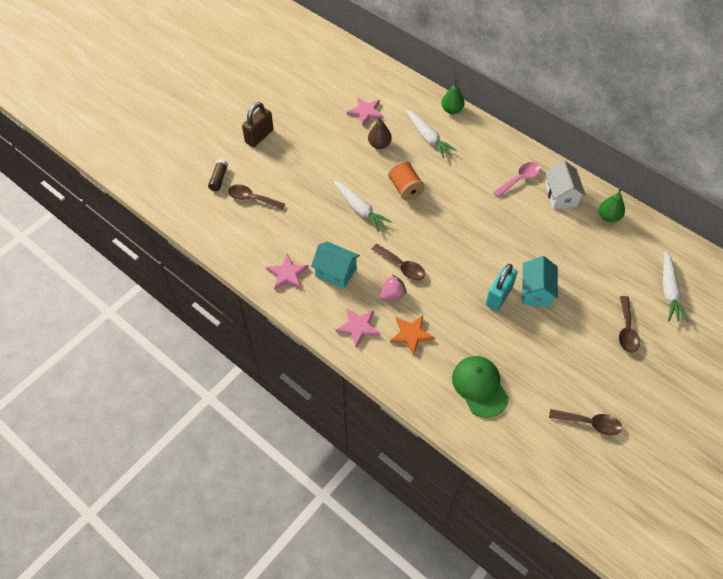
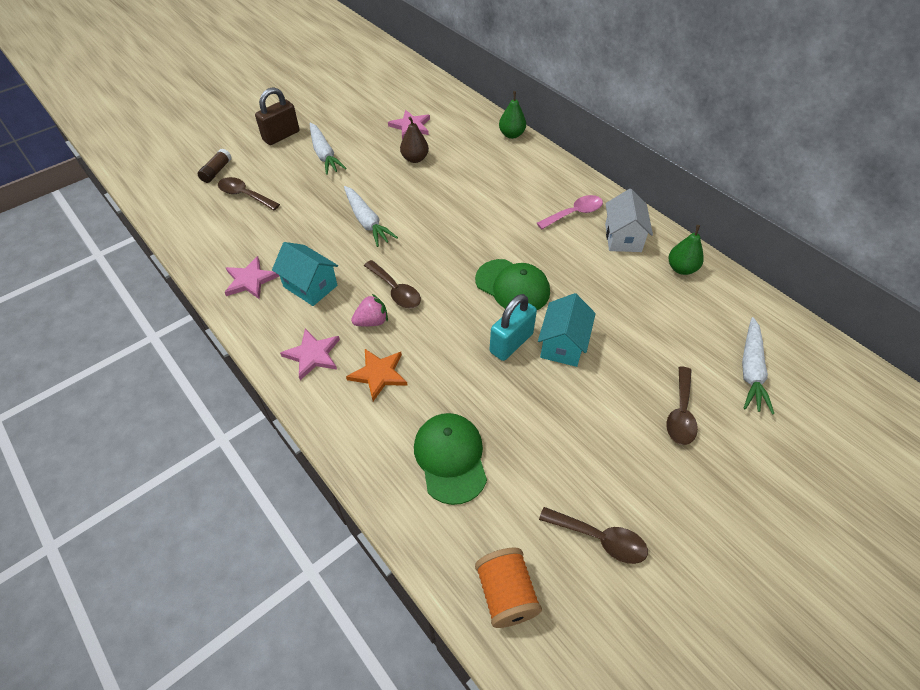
camera: 10 degrees right, 5 degrees down
(405, 188) = (429, 206): orange spool -> orange spool (506, 594)
(428, 138) = (474, 158): white carrot -> white carrot (324, 154)
(488, 250) = (512, 286): none -> green cap

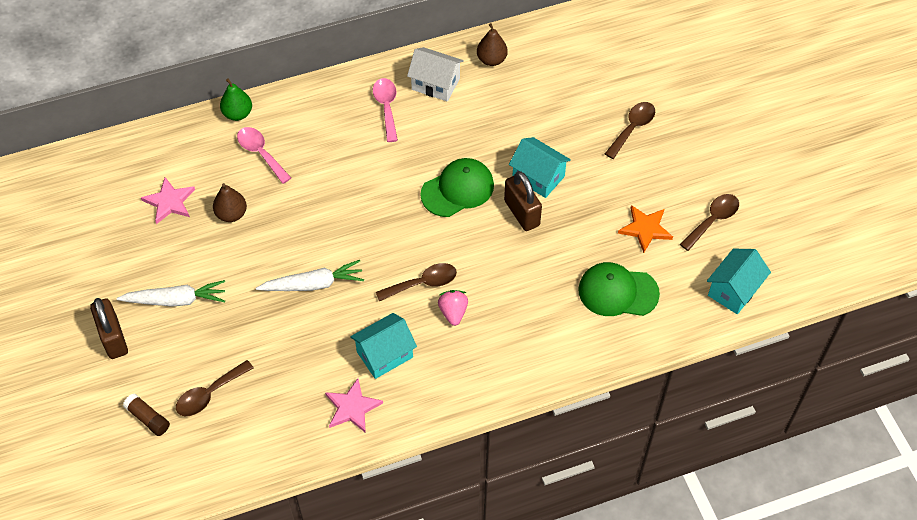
camera: 70 degrees left, 5 degrees up
(313, 355) = (474, 369): pink star -> none
(378, 374) = (516, 321): orange star -> orange star (645, 229)
(481, 157) = (261, 153): none -> pink spoon
(506, 594) = (734, 290): orange spool -> turquoise house
(511, 343) = (522, 213): turquoise padlock -> brown padlock
(680, 413) = (632, 128): brown spoon -> brown spoon turned 90 degrees counterclockwise
(681, 268) = (491, 60): green pear -> brown pear
(751, 371) = (612, 67): white carrot -> none

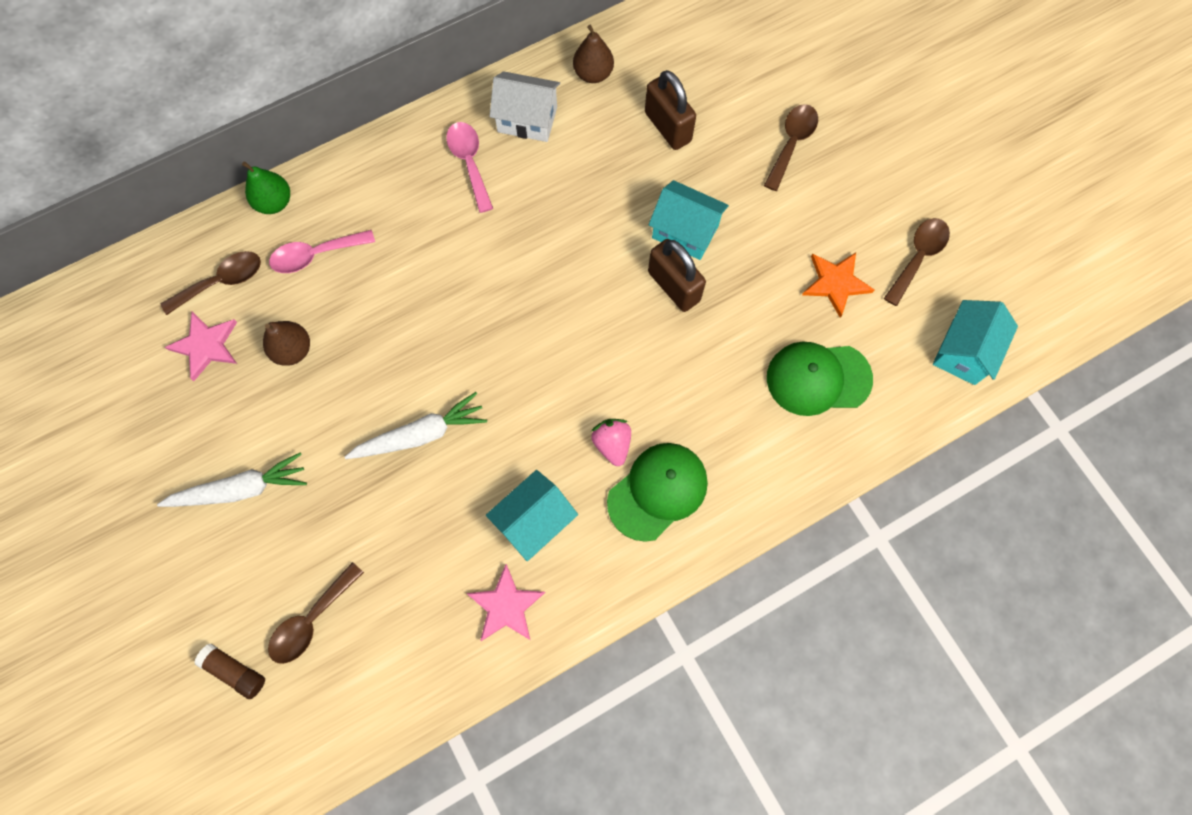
camera: 10 degrees left, 15 degrees up
(113, 338) = (166, 560): brown padlock -> brown padlock (668, 127)
(261, 153) = (315, 255): pink spoon -> pink spoon turned 60 degrees counterclockwise
(423, 283) = (564, 409): brown spoon -> brown spoon (222, 282)
(458, 189) = (584, 266): green cap -> green cap (658, 491)

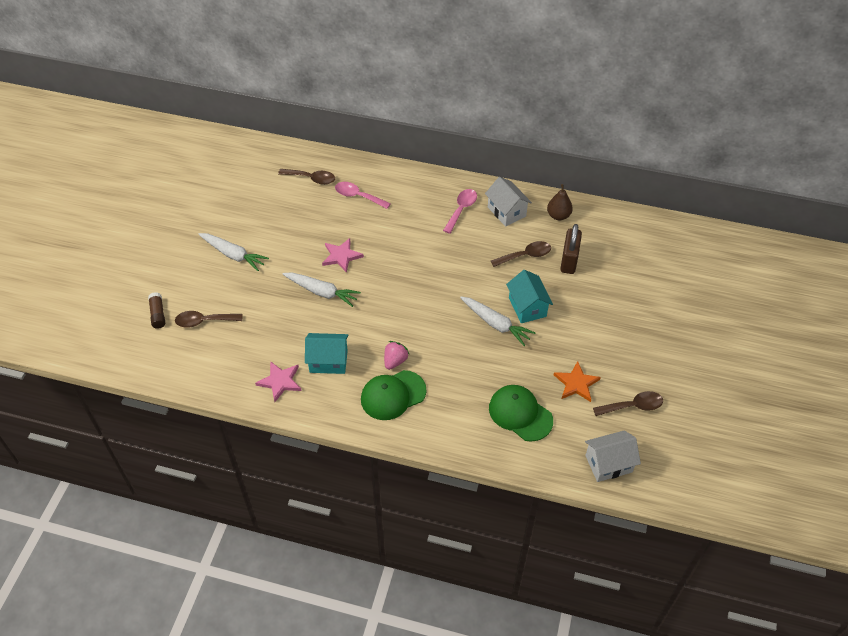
camera: 45 degrees right, 20 degrees down
(206, 346) = (279, 196): pink star -> pink star (341, 256)
(274, 202) = (364, 166): green pear -> none
(293, 350) = (309, 223): brown pear -> none
(658, 491) = (393, 395): green cap -> green cap turned 150 degrees clockwise
(674, 286) = (496, 324): brown padlock -> white carrot
(791, 143) = (623, 311): brown spoon -> brown spoon (525, 255)
(963, 351) = (608, 464): turquoise house -> white house

